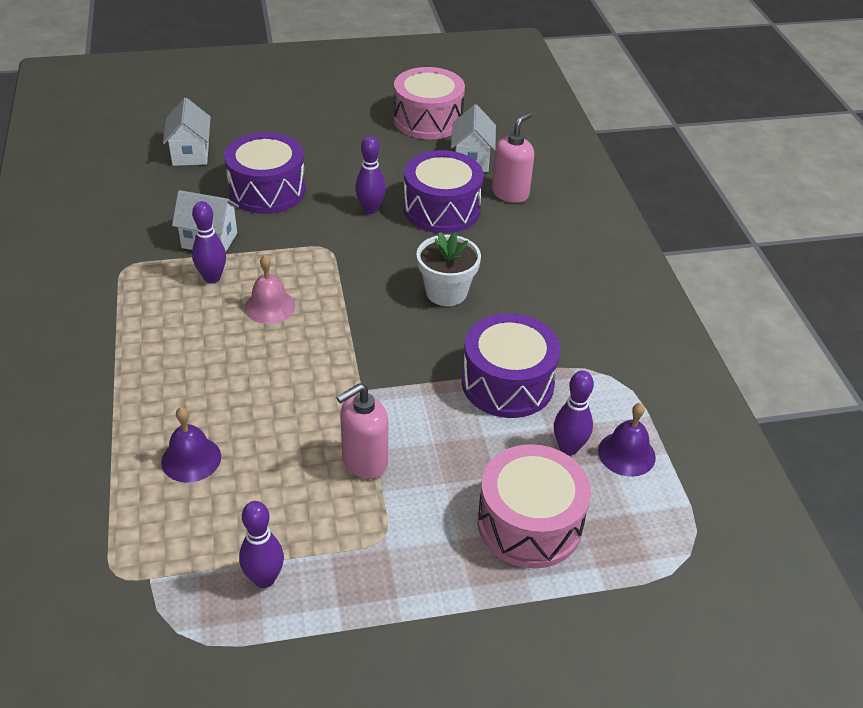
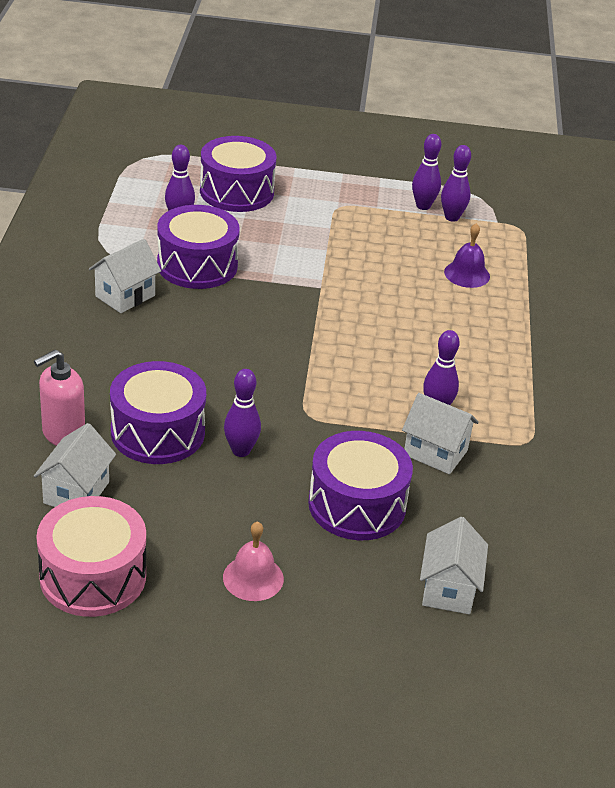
camera: 165 degrees left, 5 degrees down
(219, 566) = (452, 217): none -> purple bowling pin
(270, 306) = (383, 369): pink bell -> pink bell (253, 578)
(364, 461) = (336, 245): pink soap dispenser -> none
(446, 292) = (206, 344): white flower pot -> none
(529, 523) = (236, 191): pink drum -> purple drum
(552, 325) = (125, 296): none -> white house
(626, 454) = (139, 207): purple bell -> none

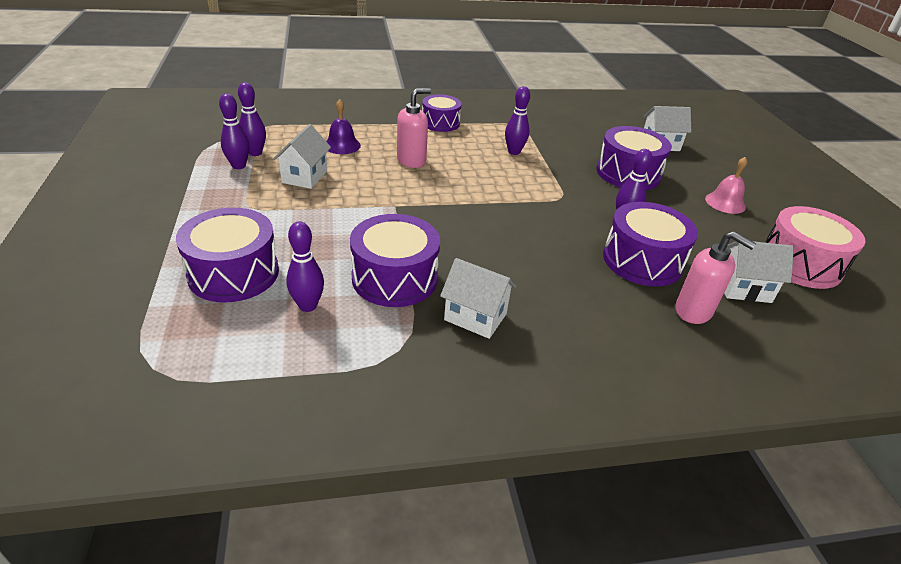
camera: 105 degrees left, 0 degrees up
(421, 317) = (411, 161): none -> pink soap dispenser
(435, 452) = (556, 151): white house -> white house (304, 177)
(532, 364) = (440, 123): none -> purple drum

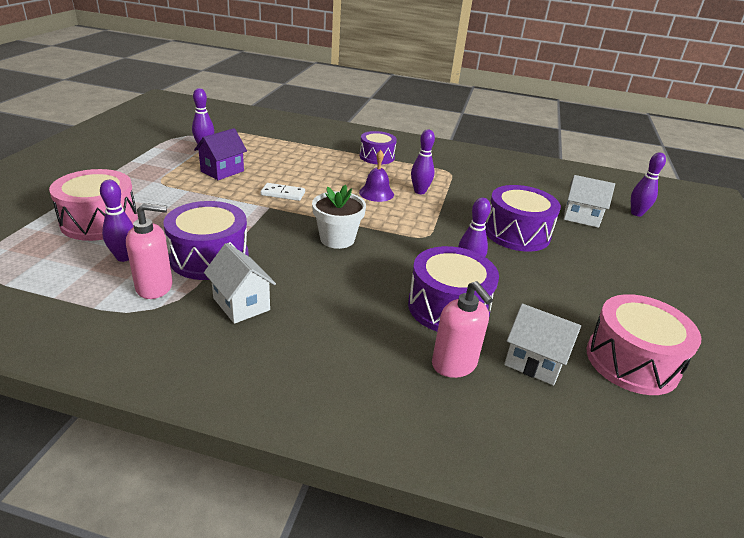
camera: 25 degrees right, 5 degrees down
(233, 273) = (99, 221): purple drum -> pink drum
(239, 166) = (183, 154): purple bowling pin -> purple bowling pin (636, 213)
(304, 177) = (222, 171): white house -> purple house
(342, 145) = (275, 156): purple bell -> purple bell (376, 193)
(393, 187) = (283, 194): none -> white domino
(411, 161) = (320, 178): pink soap dispenser -> pink soap dispenser (155, 287)
(491, 222) = (337, 239): none -> white flower pot
(725, 202) = (600, 283): pink bell -> none

